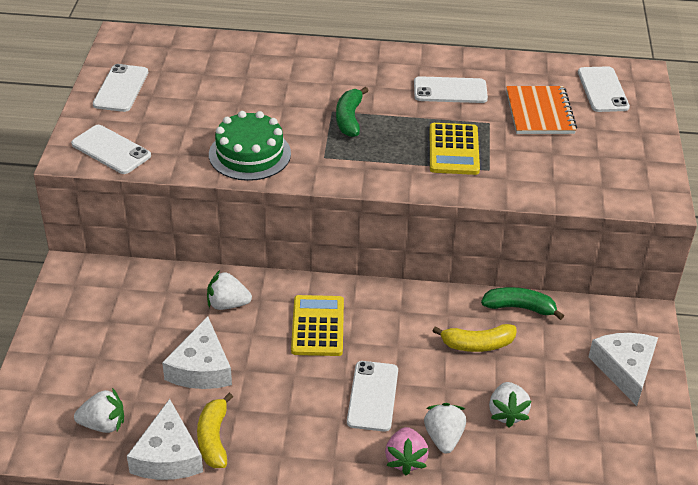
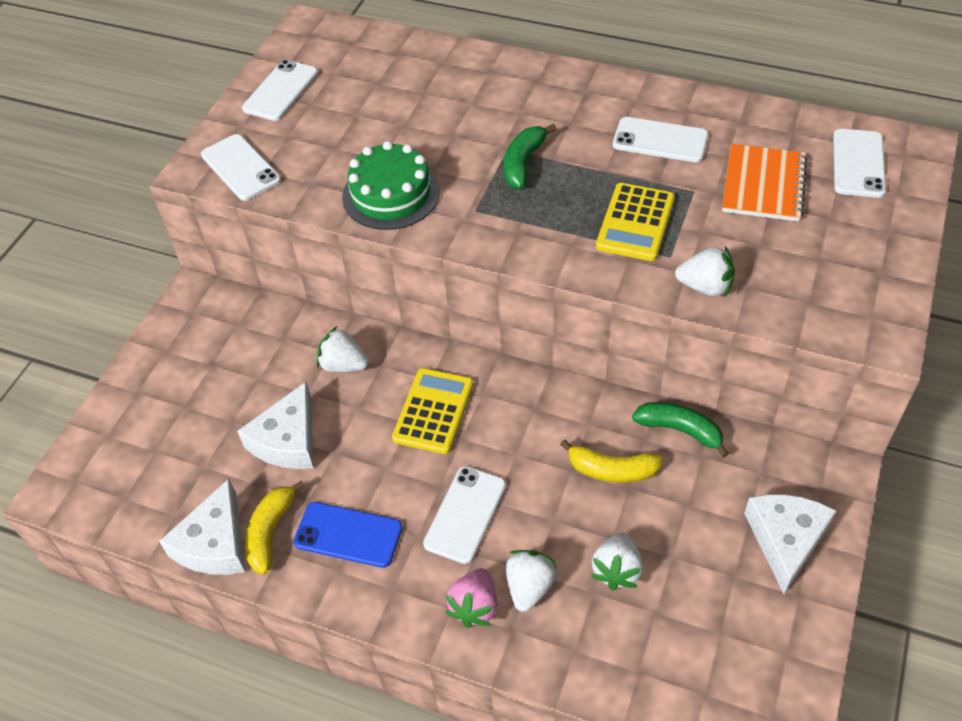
camera: 20 degrees right, 10 degrees up
(103, 424) = (162, 490): white strawberry -> white strawberry (705, 287)
(281, 428) = (348, 535): none -> blue phone

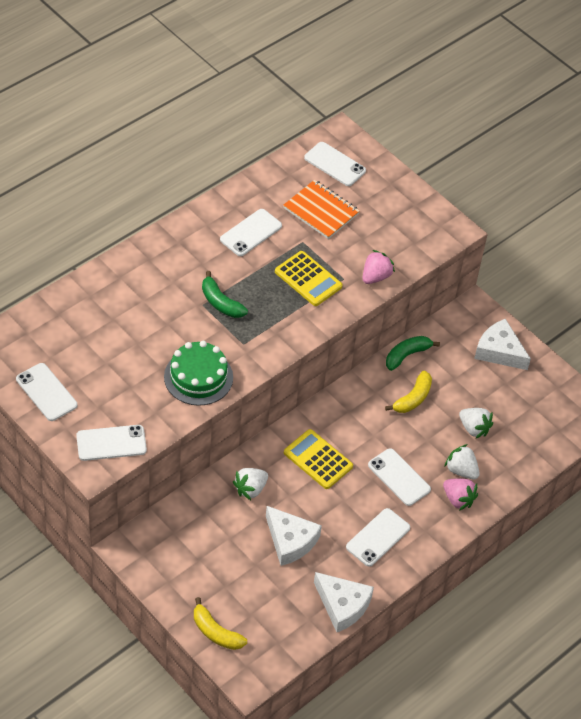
camera: 70 degrees left, 0 degrees up
(271, 532) = (352, 574): yellow banana -> yellow banana (215, 632)
(348, 535) = (378, 537): blue phone -> white phone
(705, 287) = (375, 276): white strawberry -> pink strawberry

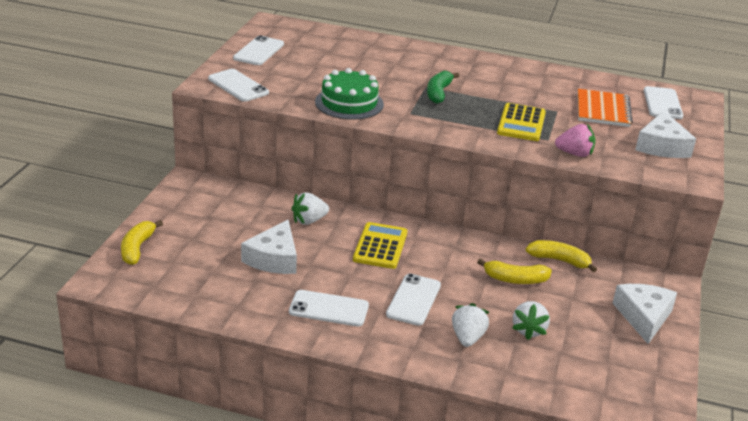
camera: 60 degrees right, 20 degrees down
(250, 489) = (309, 221): white strawberry -> white strawberry turned 45 degrees counterclockwise
(251, 233) = (529, 87): white phone -> none
(342, 605) = (228, 311): white cheese -> white cheese (661, 146)
(407, 355) = (559, 260): green banana -> yellow banana
(458, 499) = (429, 347): pink strawberry -> none

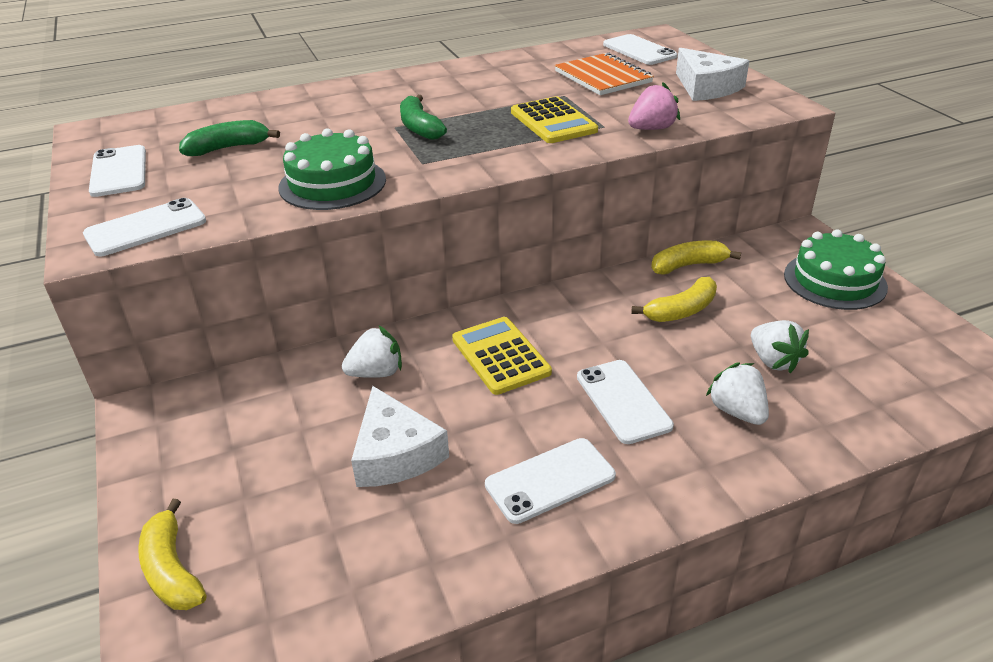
camera: 35 degrees left, 5 degrees up
(238, 86) = (146, 228): white phone -> white phone turned 45 degrees counterclockwise
(309, 221) = (376, 373): white strawberry -> white strawberry turned 135 degrees counterclockwise
(324, 61) = (228, 148): none -> green banana
(643, 317) = (834, 280): white cheese -> green cake

